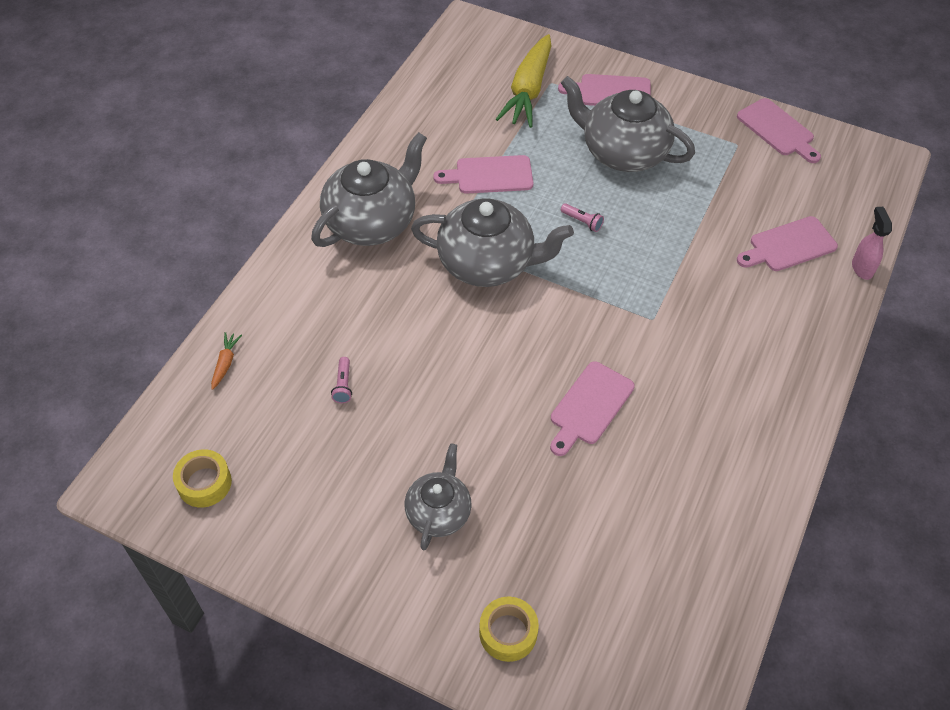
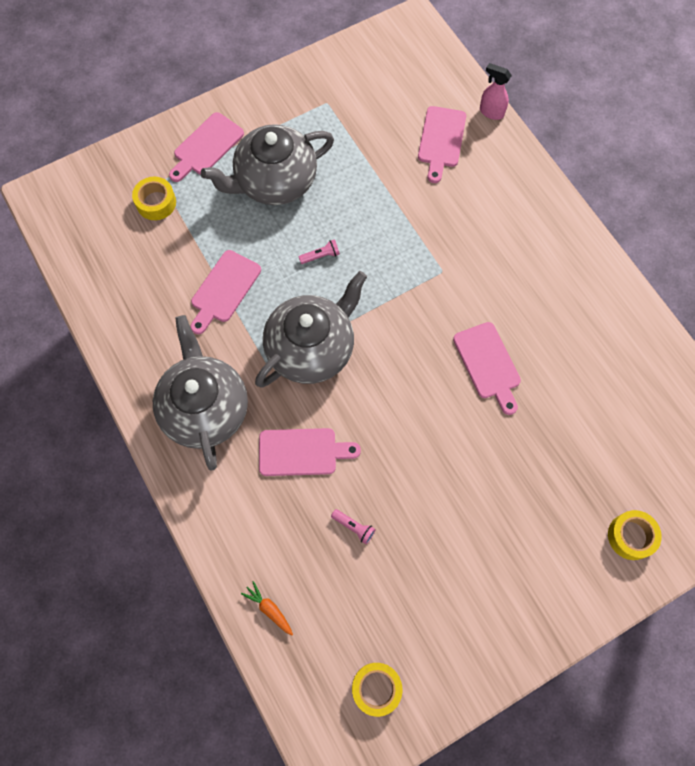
camera: 55 degrees left, 15 degrees up
(438, 512) = (510, 524): grey teapot -> none
(528, 90) = (156, 203): yellow carrot -> yellow tape
(777, 130) = (333, 67): pink cutting board -> pink cutting board (302, 452)

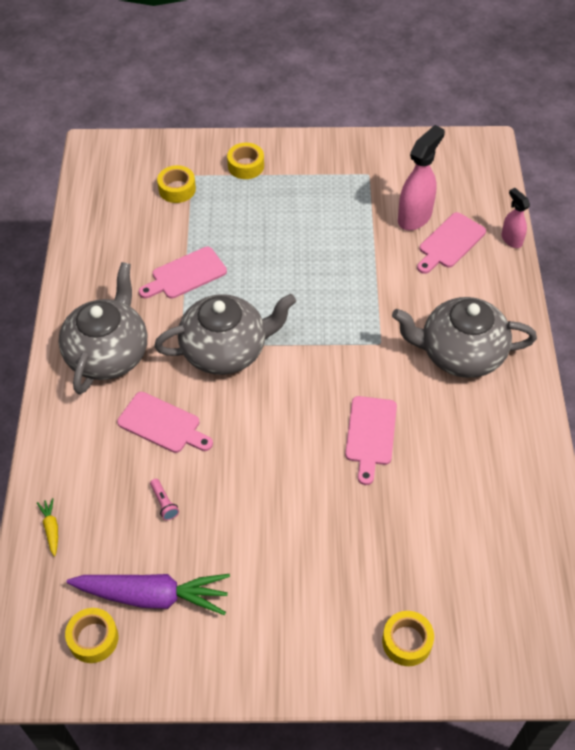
camera: 30 degrees right, 15 degrees down
(206, 146) = (246, 166): pink cutting board -> yellow tape
(269, 609) = (51, 528): orange carrot -> yellow carrot
(275, 182) = (283, 214): grey teapot -> grey teapot (460, 354)
(320, 256) = (282, 285): pink flashlight -> none
(395, 128) = (415, 217): none -> pink spray bottle
(401, 619) = (153, 596): none -> purple carrot

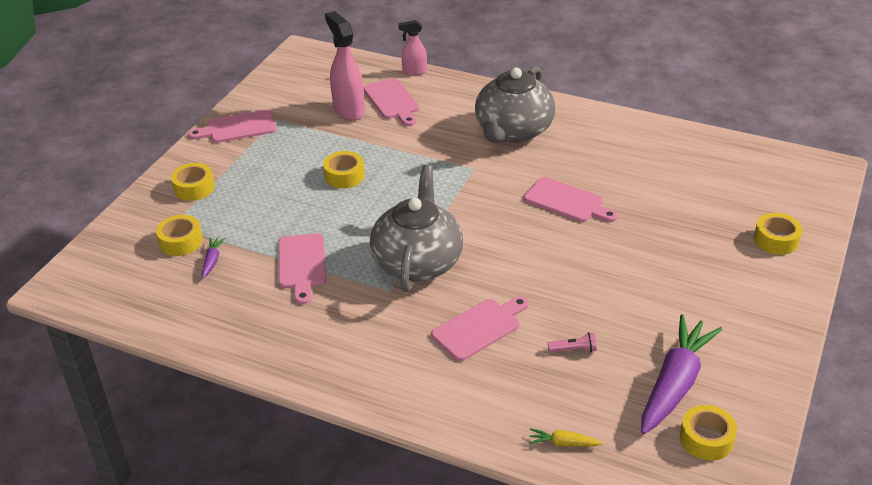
camera: 65 degrees left, 15 degrees down
(108, 354) = (364, 346): grey teapot -> none
(163, 218) = (212, 261): none -> purple carrot
(316, 254) = (344, 176): none -> yellow tape
(342, 155) = (238, 127): none -> pink cutting board

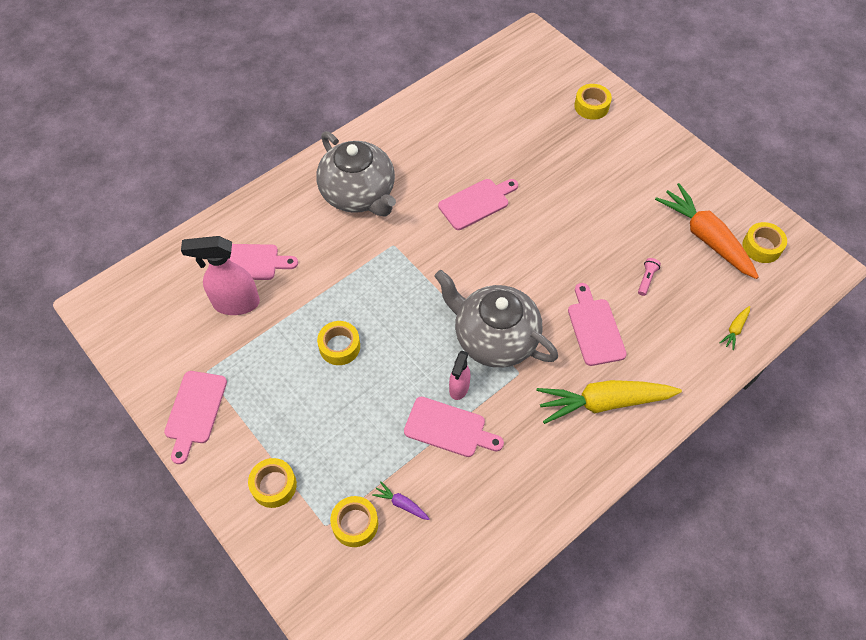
camera: 65 degrees left, 20 degrees up
(394, 360) = (603, 402): none -> yellow carrot
(414, 71) = (211, 225): pink spray bottle -> pink spray bottle (459, 388)
(675, 383) = (705, 237): purple carrot -> orange carrot

